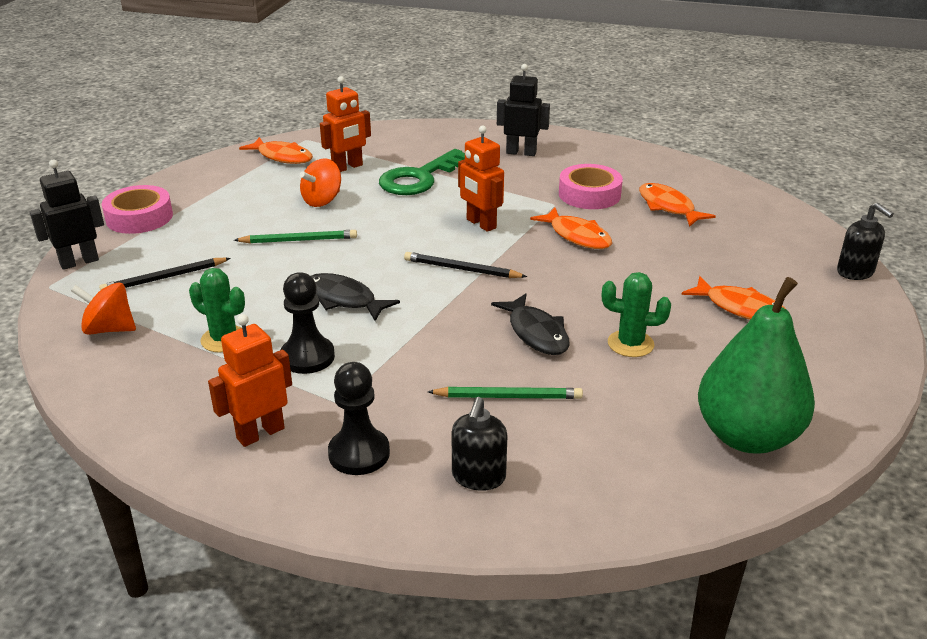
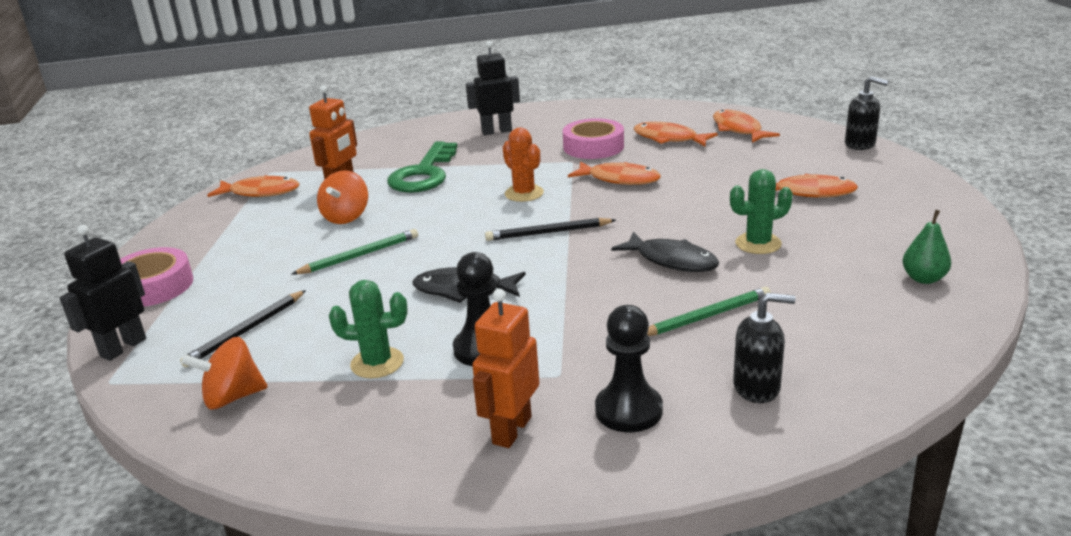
camera: 25 degrees left, 5 degrees down
(478, 477) = (757, 387): black soap dispenser -> black soap dispenser turned 75 degrees counterclockwise
(481, 224) = (524, 193): orange robot -> orange cactus
(747, 217) = (738, 129): none -> orange fish
(747, 436) = (923, 278): green pear -> green pear, size x0.44

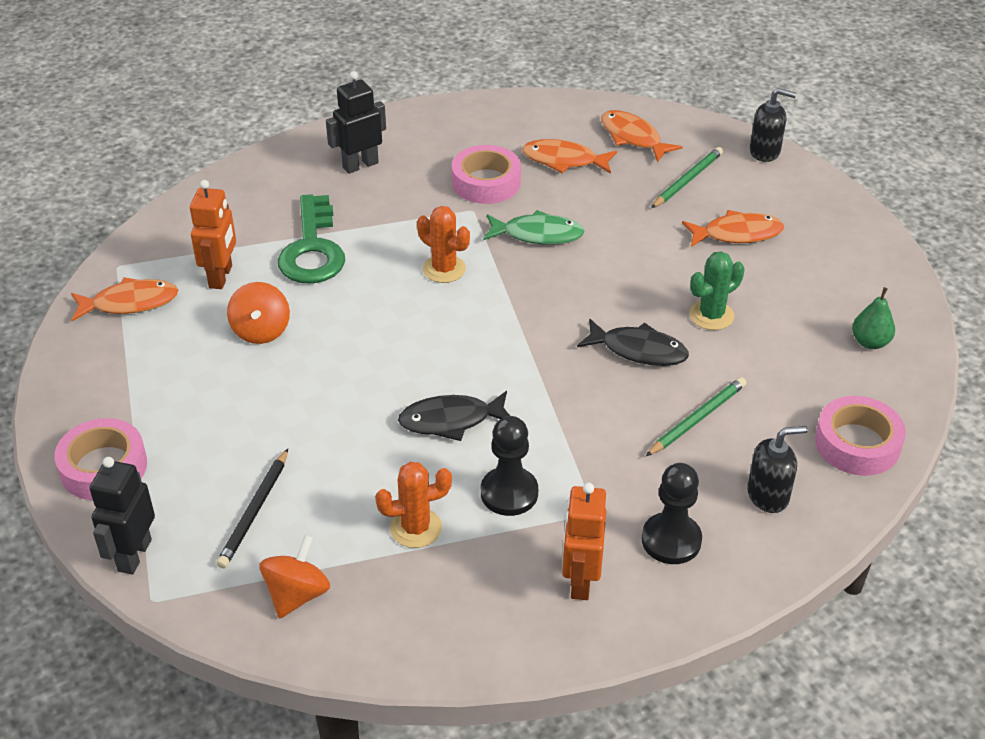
camera: 20 degrees left, 15 degrees up
(232, 397) = (297, 594): orange spinning top -> orange spinning top turned 150 degrees clockwise
(359, 255) = (312, 388): green pencil -> green pencil (687, 180)
(377, 363) = (415, 528): green cactus -> orange cactus
(548, 233) = (498, 327): black pencil -> none
(619, 179) = (538, 234): orange fish -> green fish
(880, 357) = (857, 444): none -> pink tape

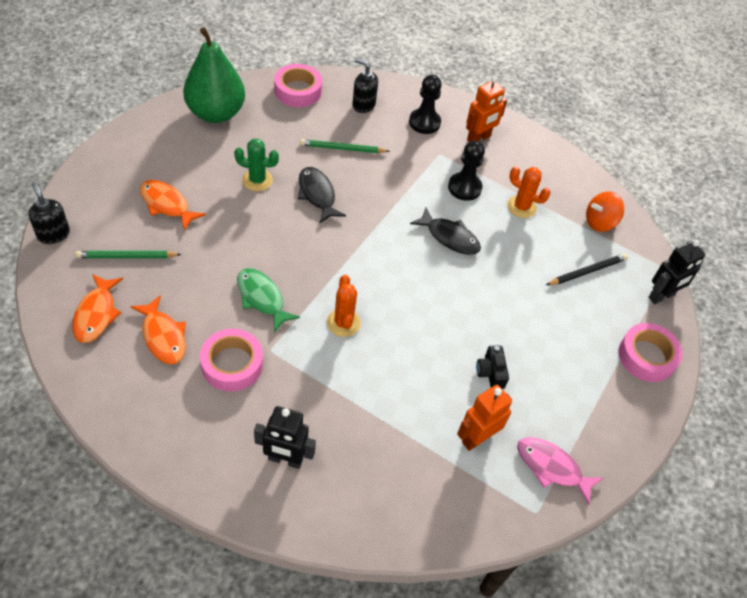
camera: 140 degrees left, 10 degrees up
(130, 303) = (552, 467): orange fish -> pink fish
(261, 331) = (490, 372): orange spinning top -> black camera
(312, 249) = (399, 409): green key -> none
(870, 342) = (216, 113): green pear -> green pear, size x2.29

